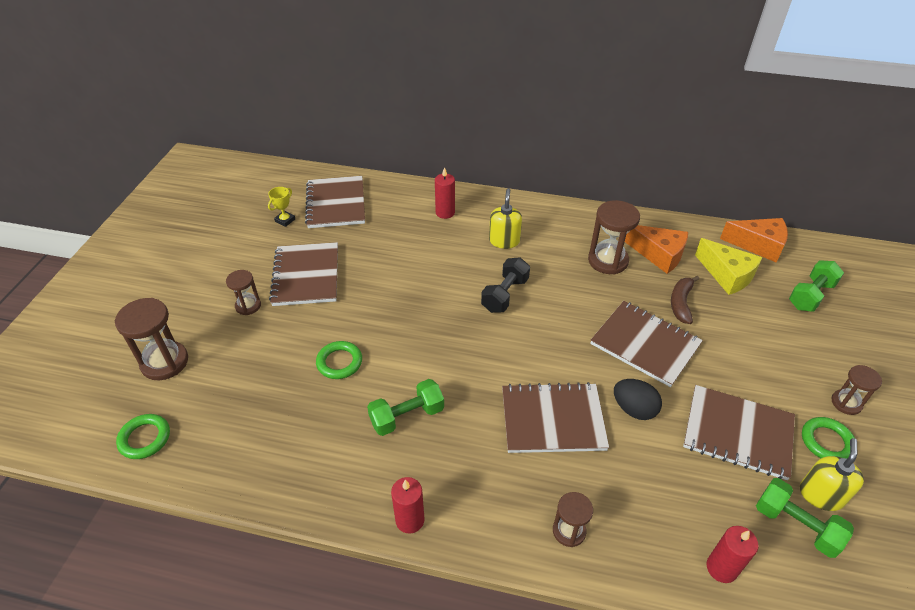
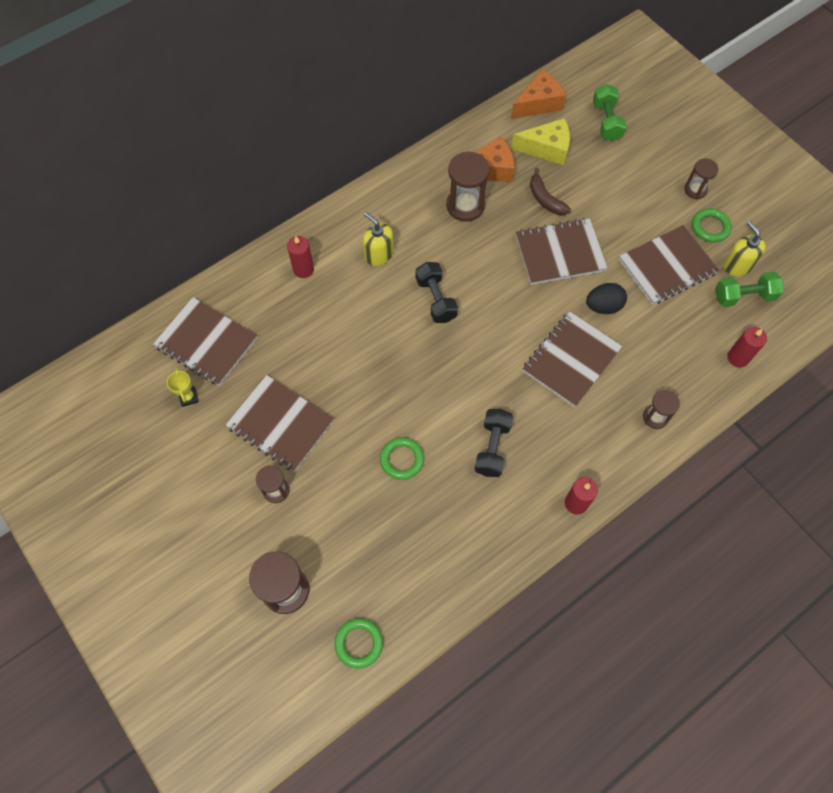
camera: 50 degrees left, 20 degrees up
(407, 416) = (492, 448): green dumbbell -> black dumbbell

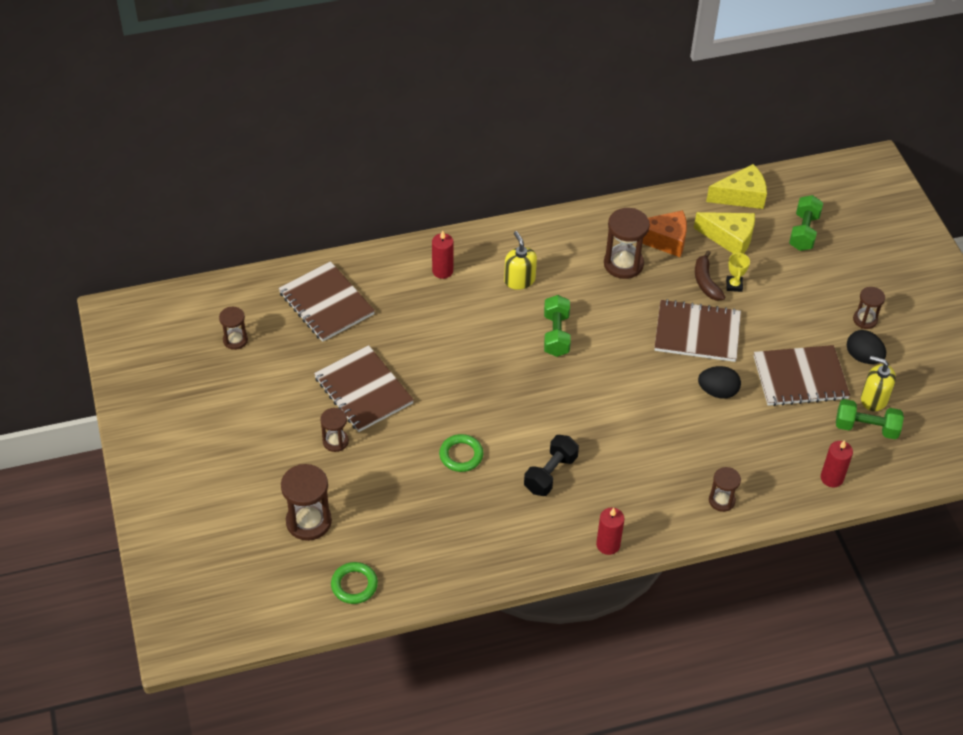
camera: 20 degrees right, 15 degrees down
(132, 415) = (235, 340): none -> brown hourglass
(188, 397) = (291, 342): yellow trophy -> yellow trophy (734, 285)
(436, 299) = (556, 334): black dumbbell -> green dumbbell
(538, 103) = (741, 196): orange cheese -> yellow cheese
(571, 360) = (662, 426): brown notebook -> none
(710, 227) = (863, 357): green ring -> black egg
(737, 265) = (874, 399): yellow soap dispenser -> yellow soap dispenser turned 60 degrees counterclockwise

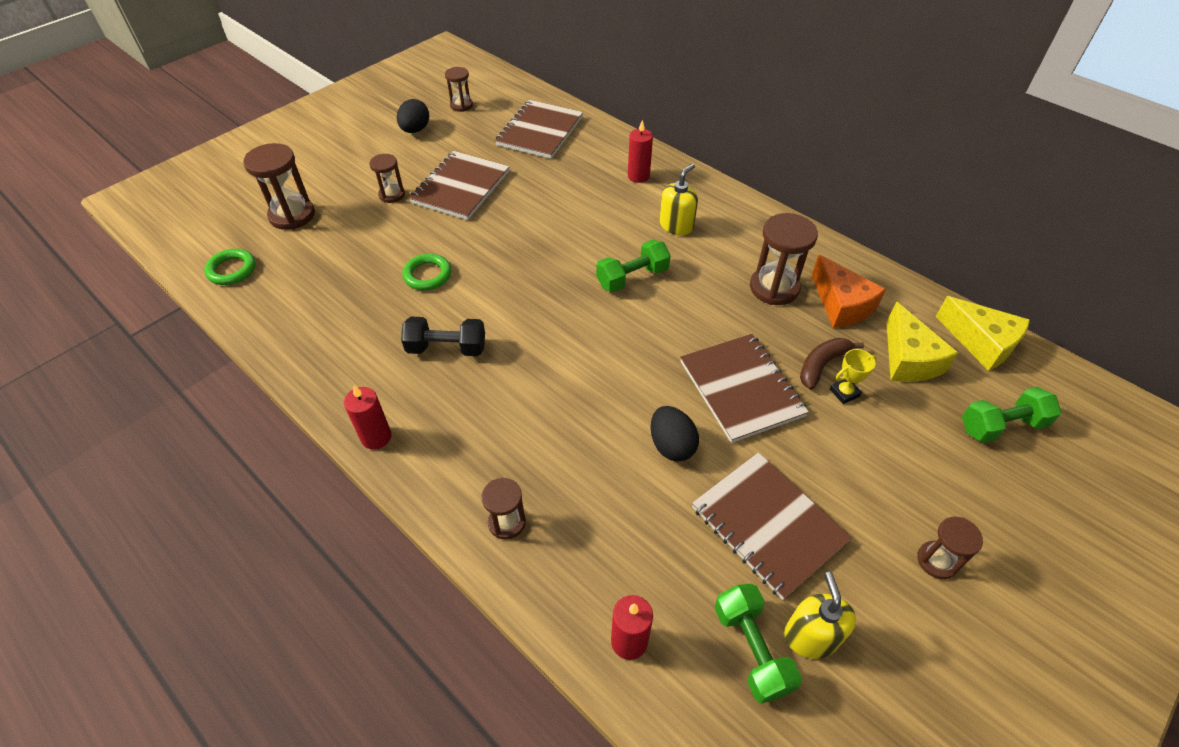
camera: 60 degrees right, 0 degrees up
(863, 357) = (870, 588): black egg -> black egg (415, 130)

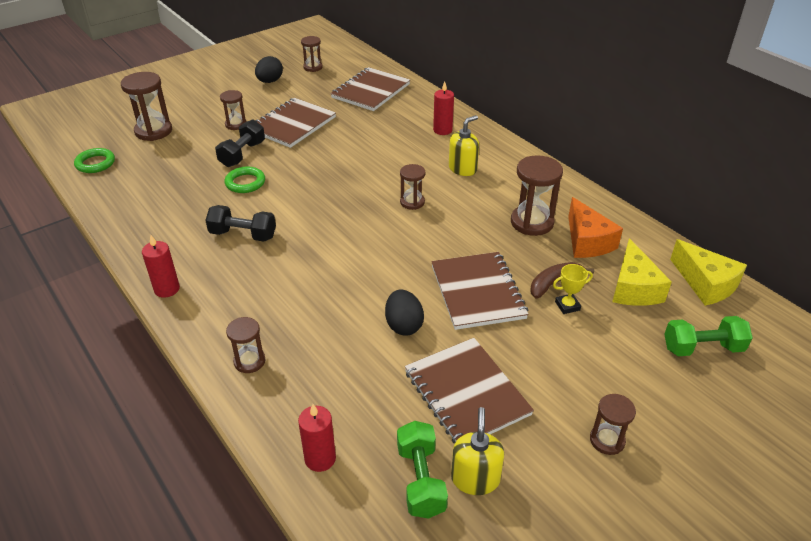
camera: 10 degrees right, 10 degrees down
(412, 235) = (242, 154): none -> black dumbbell
(632, 278) = (412, 202): green dumbbell -> brown hourglass

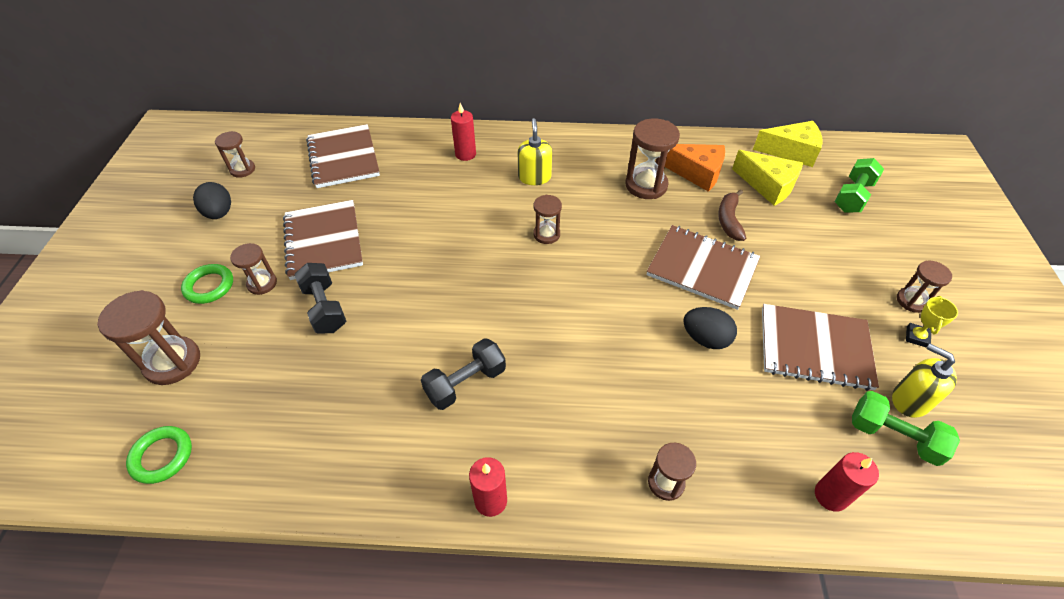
camera: 50 degrees left, 10 degrees up
(245, 183) = (379, 333): green ring -> green ring (209, 286)
(567, 306) = (760, 230): yellow trophy -> yellow trophy (916, 337)

